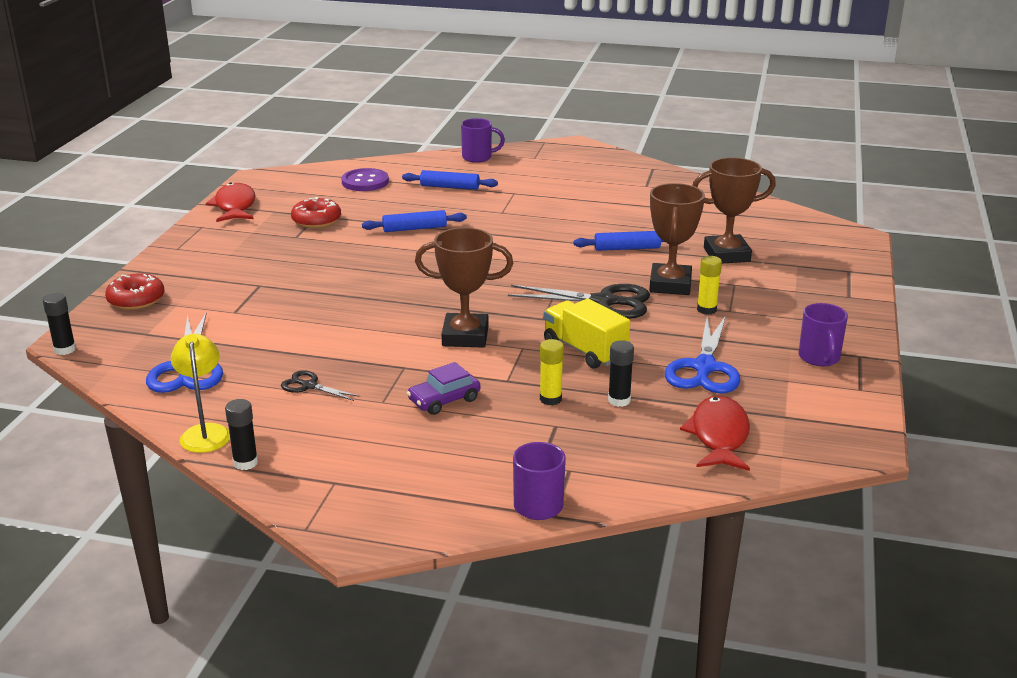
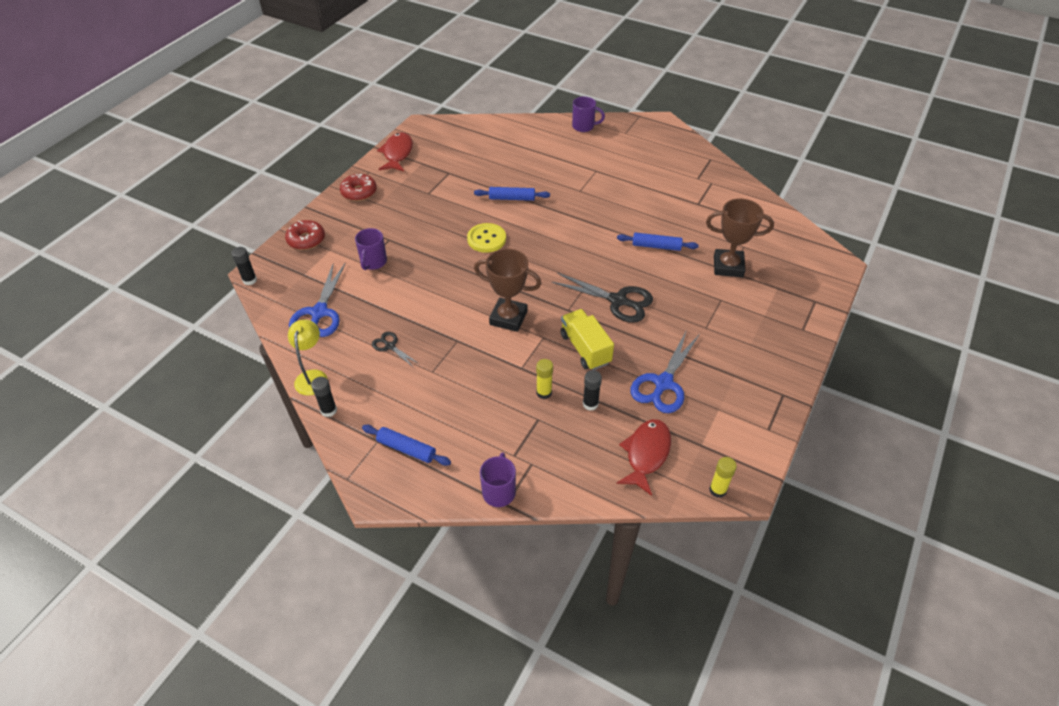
camera: 15 degrees right, 20 degrees up
(316, 220) = (447, 178): red donut -> red donut (359, 192)
(365, 182) = (494, 141): purple button -> none
(398, 268) = (486, 239): none -> yellow button
(444, 400) = (472, 378): purple car -> none
(450, 187) = (552, 156): blue rolling pin -> blue rolling pin (406, 449)
(670, 285) = (673, 292): brown trophy -> none
(706, 310) = (689, 323): yellow glue stick -> yellow glue stick (717, 490)
(819, 358) = (752, 390): purple mug -> purple mug (373, 262)

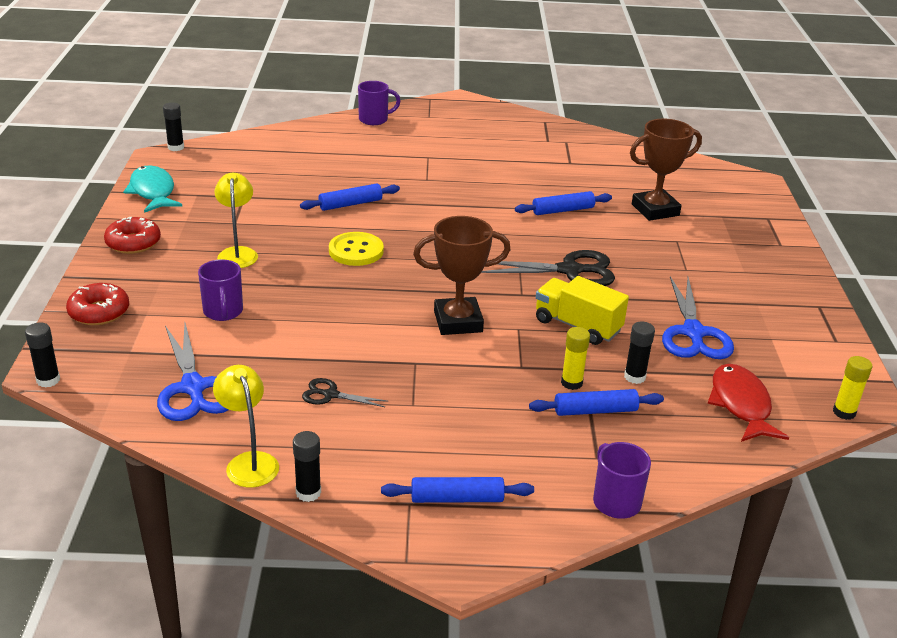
camera: 30 degrees left, 15 degrees down
(397, 153) = (153, 192): red fish -> turquoise fish
(413, 218) = (238, 253): none -> yellow lamp
(436, 119) = (176, 147): none -> black glue stick
(541, 420) = (595, 411): none -> blue rolling pin

